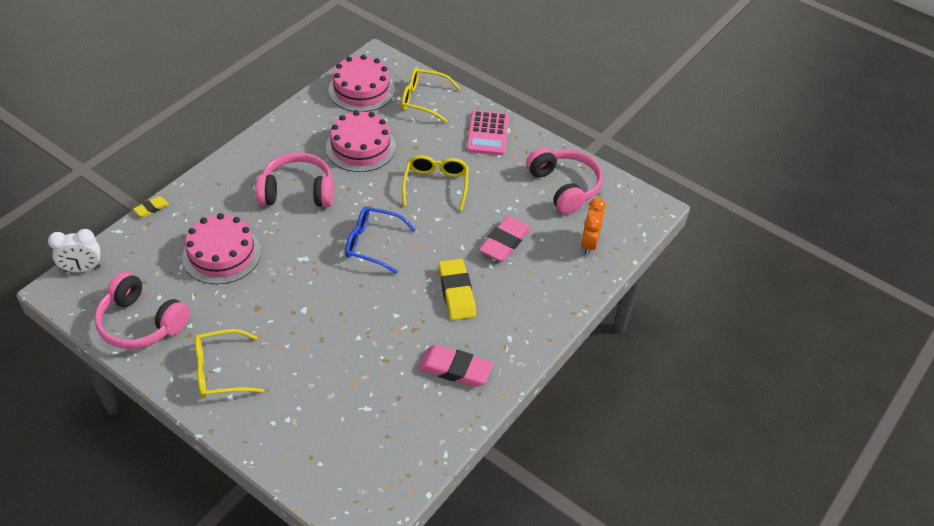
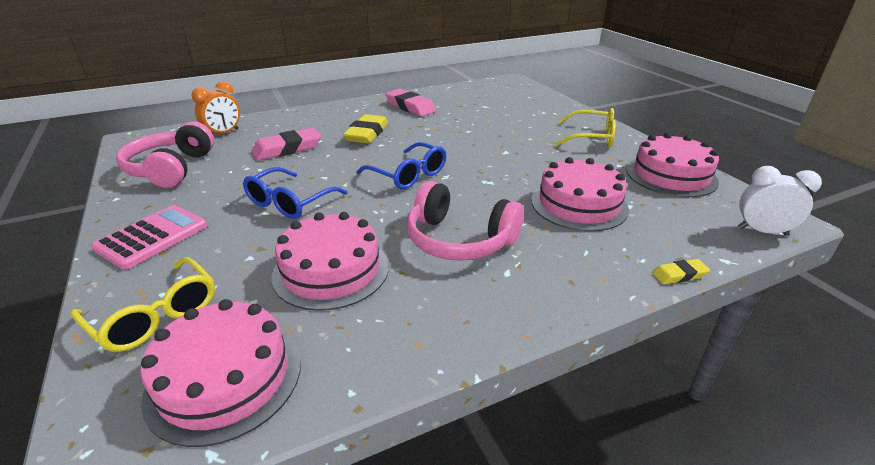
camera: 150 degrees left, 15 degrees down
(141, 323) = (671, 175): pink headphones -> pink cake
(436, 185) = (289, 203): yellow glasses -> blue glasses

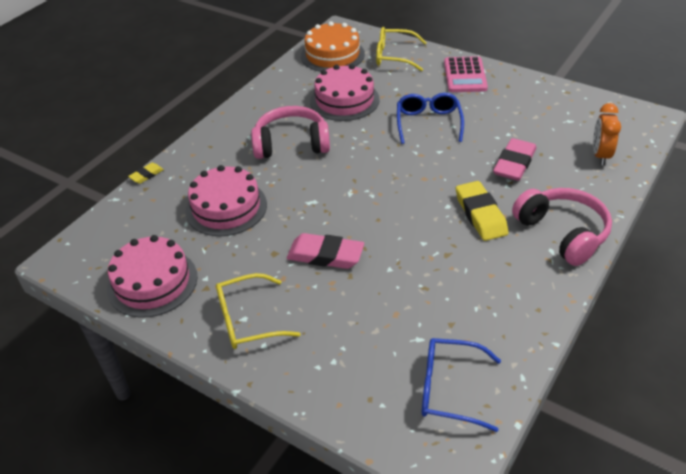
camera: 150 degrees right, 10 degrees up
(171, 169) = (556, 110): pink headphones -> pink headphones (562, 233)
(224, 378) = (332, 55): pink cake -> orange cake
(408, 175) = (379, 180): blue glasses -> blue glasses (449, 389)
(410, 107) = (503, 288): pink eraser -> pink eraser (325, 255)
(762, 231) = (82, 238): white clock -> none

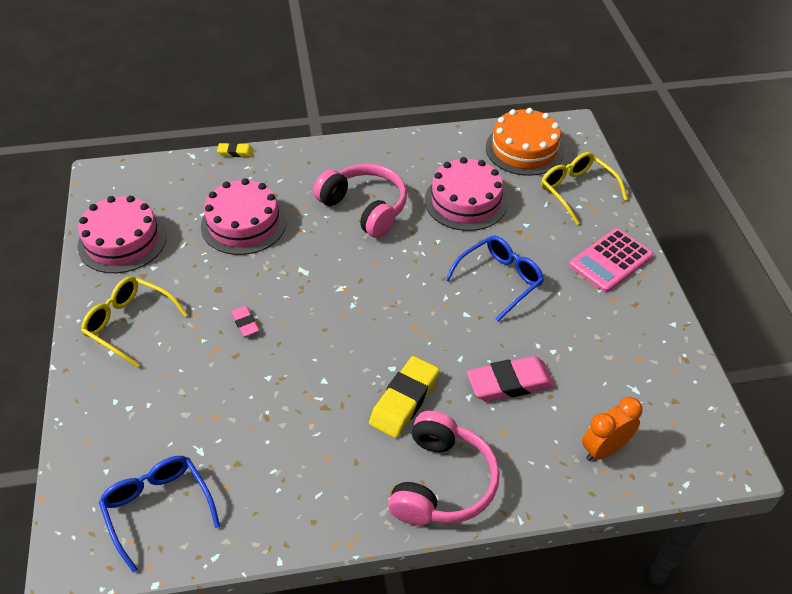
camera: 45 degrees right, 5 degrees up
(325, 255) = (245, 323): pink eraser -> pink eraser, size x0.51

